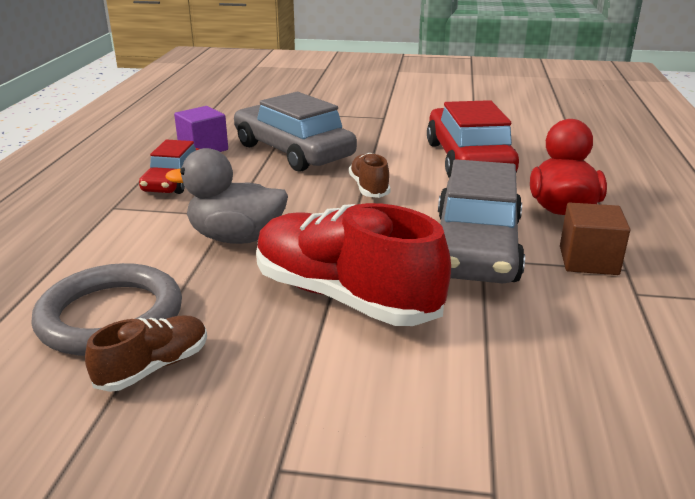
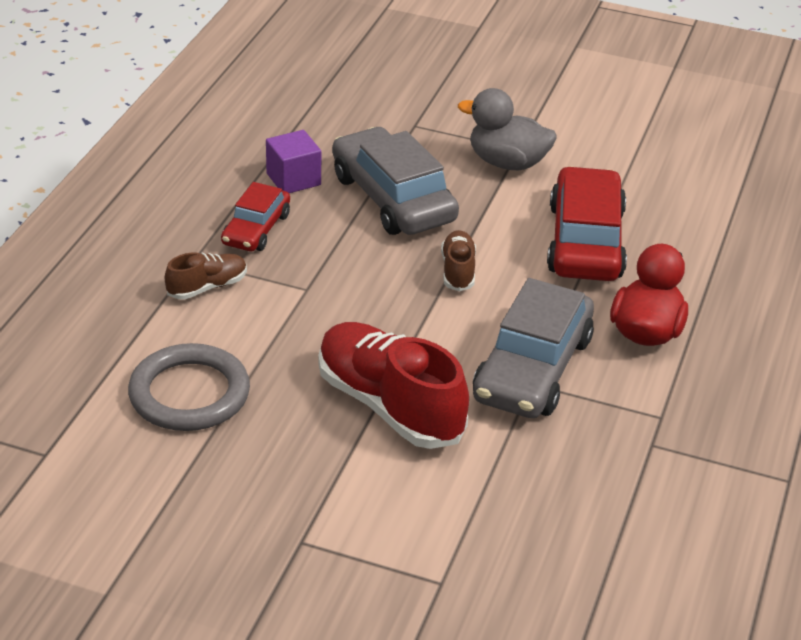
camera: 10 degrees right, 10 degrees up
(154, 367) = (222, 448): brown shoe -> brown shoe (207, 287)
(236, 238) = (307, 321): grey duck -> grey duck (507, 163)
(588, 260) = (631, 402): brown cube -> none

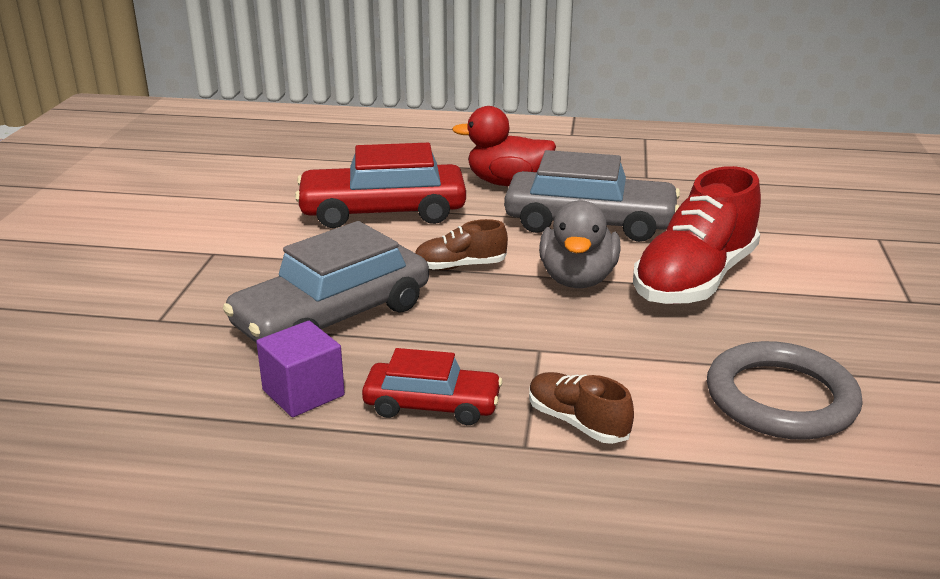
camera: 100 degrees left, 10 degrees down
(507, 163) = (244, 257): grey duck -> grey duck (577, 279)

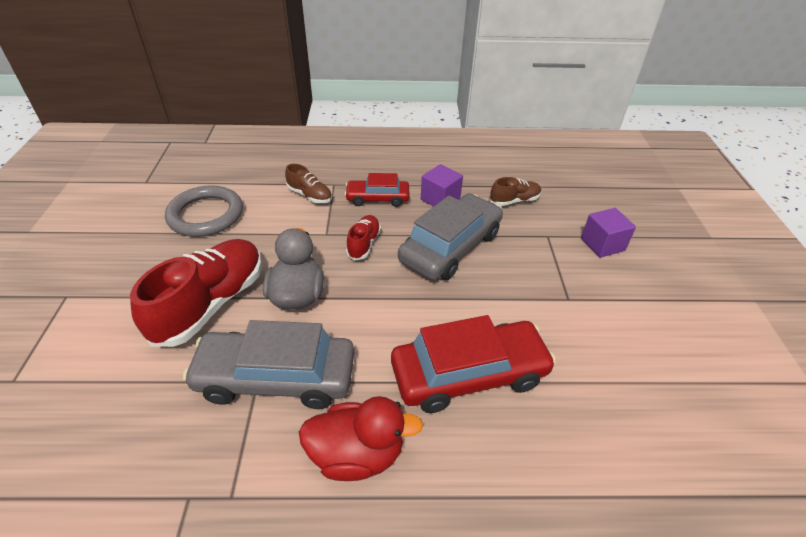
camera: 170 degrees right, 15 degrees up
(85, 302) = (602, 244): none -> purple cube
(460, 266) = (383, 302): brown shoe -> brown shoe (514, 201)
(475, 330) = (364, 244): none -> red shoe

